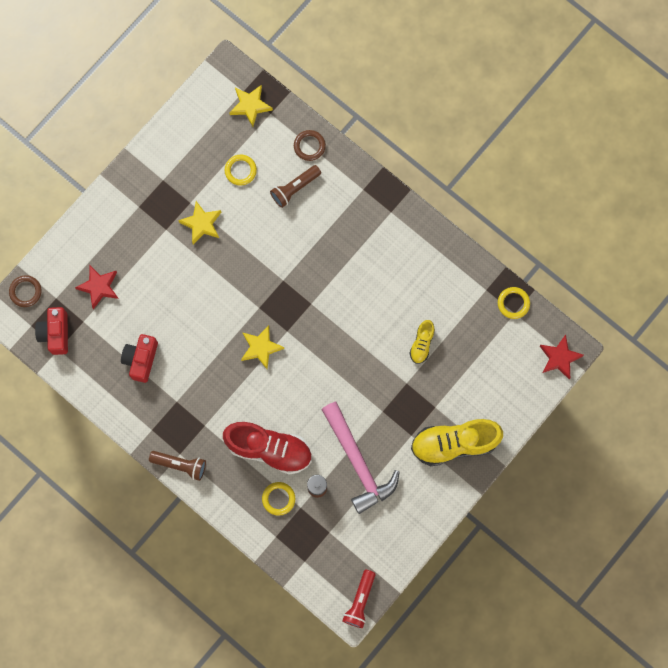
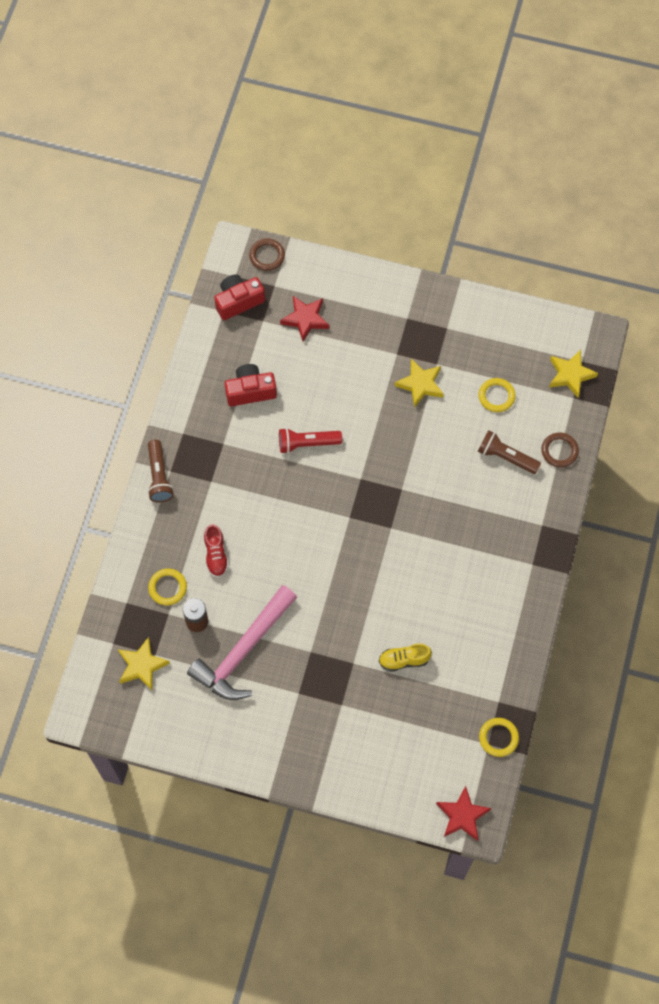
camera: 65 degrees right, 10 degrees down
(260, 348) = (319, 499): yellow star -> yellow star (142, 665)
(269, 449) = (216, 555): red shoe -> red shoe, size x0.49
(360, 601) = (95, 719): red flashlight -> red flashlight (307, 443)
(454, 443) = (311, 743): yellow shoe -> none

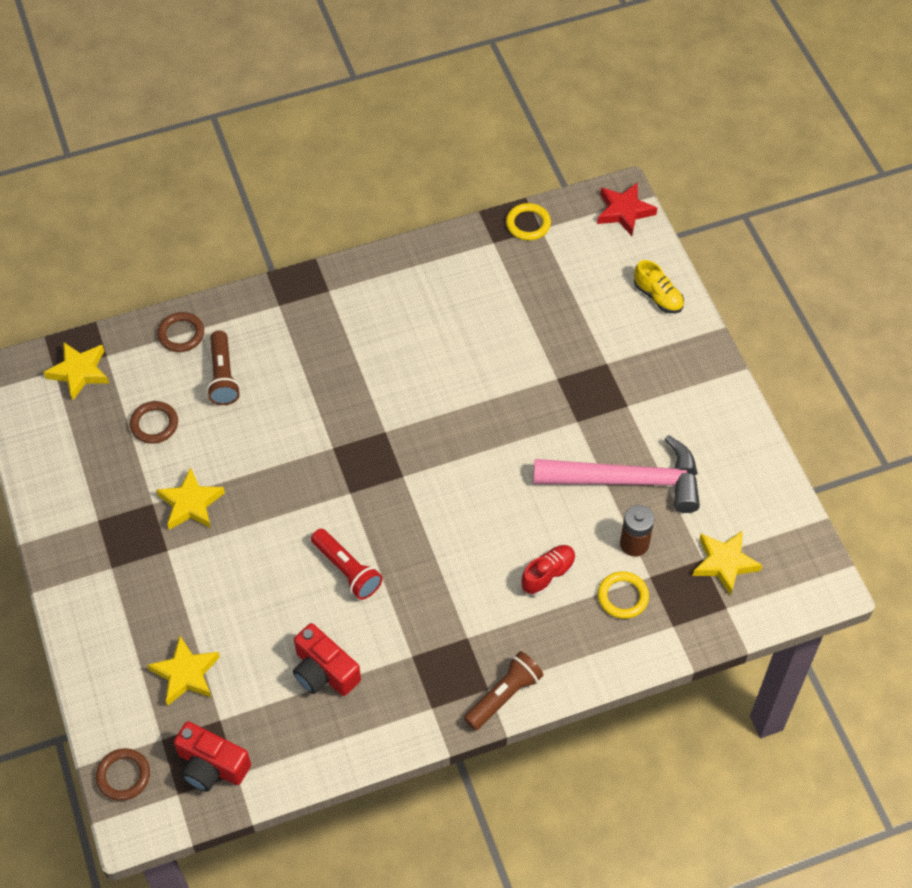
camera: 125 degrees left, 10 degrees down
(305, 319) = (186, 674): red star -> yellow star
(404, 660) = (517, 338): yellow shoe -> yellow shoe (658, 297)
(496, 396) = (154, 424): yellow ring -> brown ring

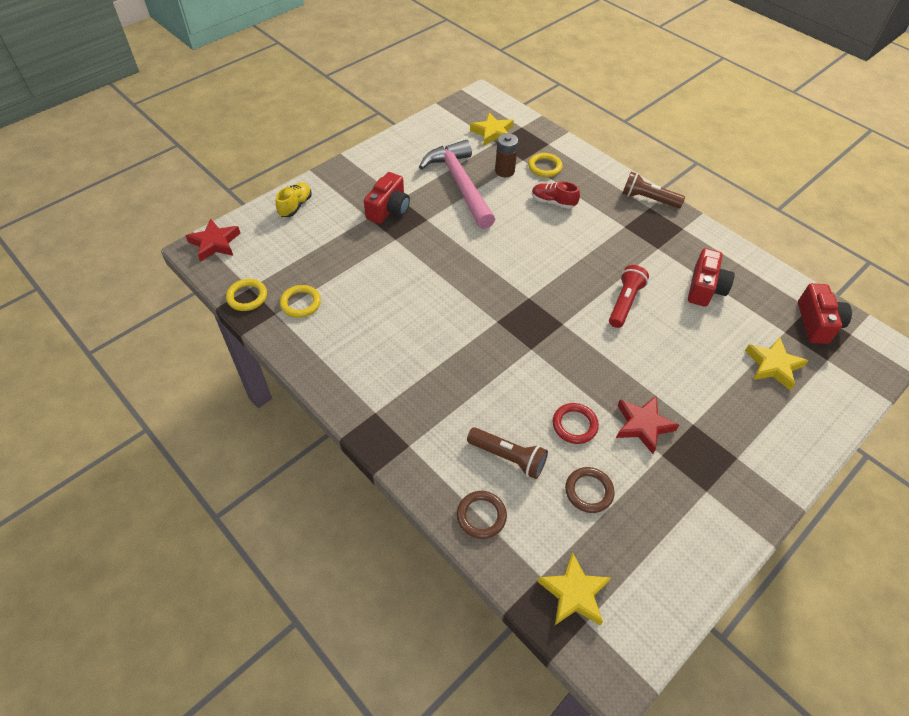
camera: 115 degrees left, 5 degrees down
(123, 776) = (870, 370): brown ring -> none
(190, 503) = (643, 425): yellow star -> red star
(223, 376) = (508, 457): brown flashlight -> brown flashlight turned 60 degrees clockwise
(225, 445) = (574, 425): none -> red ring
(497, 266) = (300, 303): none -> yellow ring
(612, 387) = (388, 209): none -> red camera

